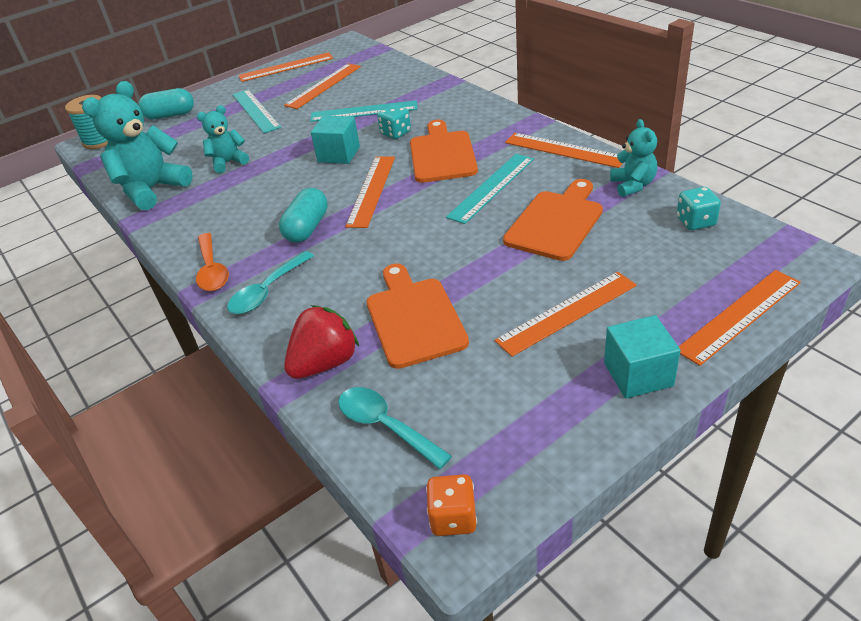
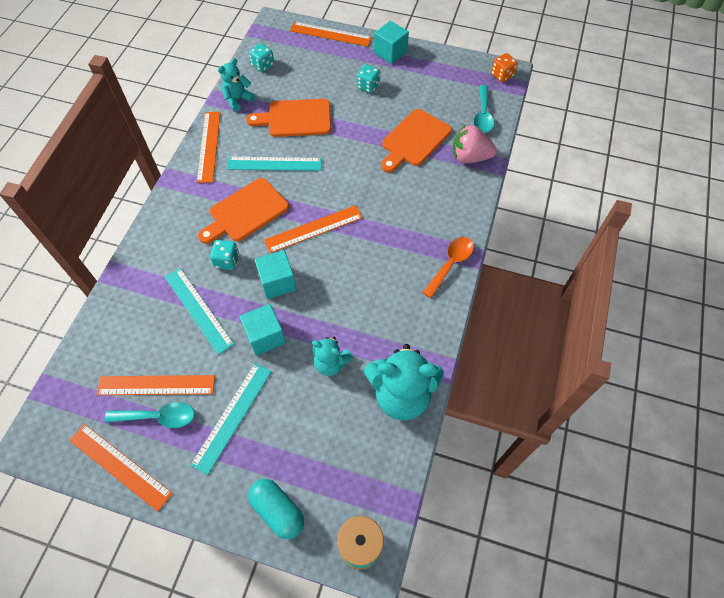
camera: 130 degrees left, 20 degrees up
(267, 291) = (445, 219): turquoise spoon -> turquoise spoon (158, 417)
(296, 137) = (265, 336): none -> turquoise cube
(307, 228) = (377, 239): turquoise capsule -> none
(325, 363) = (470, 157): red strawberry -> pink strawberry
(567, 313) = (368, 86): orange ruler -> turquoise dice

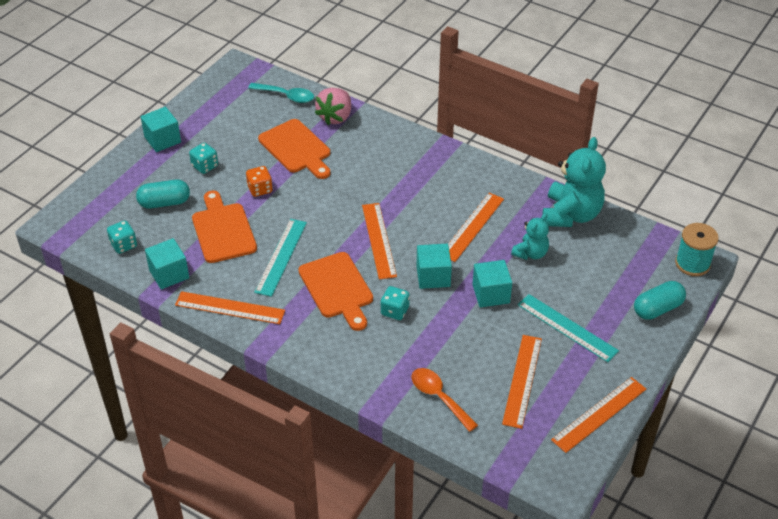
camera: 75 degrees left, 15 degrees down
(158, 417) = (556, 381): turquoise spoon -> none
(198, 310) = (446, 340): turquoise ruler -> none
(238, 100) = (169, 274): turquoise teddy bear -> turquoise cube
(295, 118) = (223, 230): orange cutting board -> orange cutting board turned 150 degrees clockwise
(316, 75) = (164, 203): none -> turquoise capsule
(330, 34) = (105, 180): orange ruler -> orange ruler (472, 227)
(450, 264) = (452, 157): orange spoon -> orange spoon (439, 397)
(502, 75) = (240, 71): orange dice -> orange dice (260, 189)

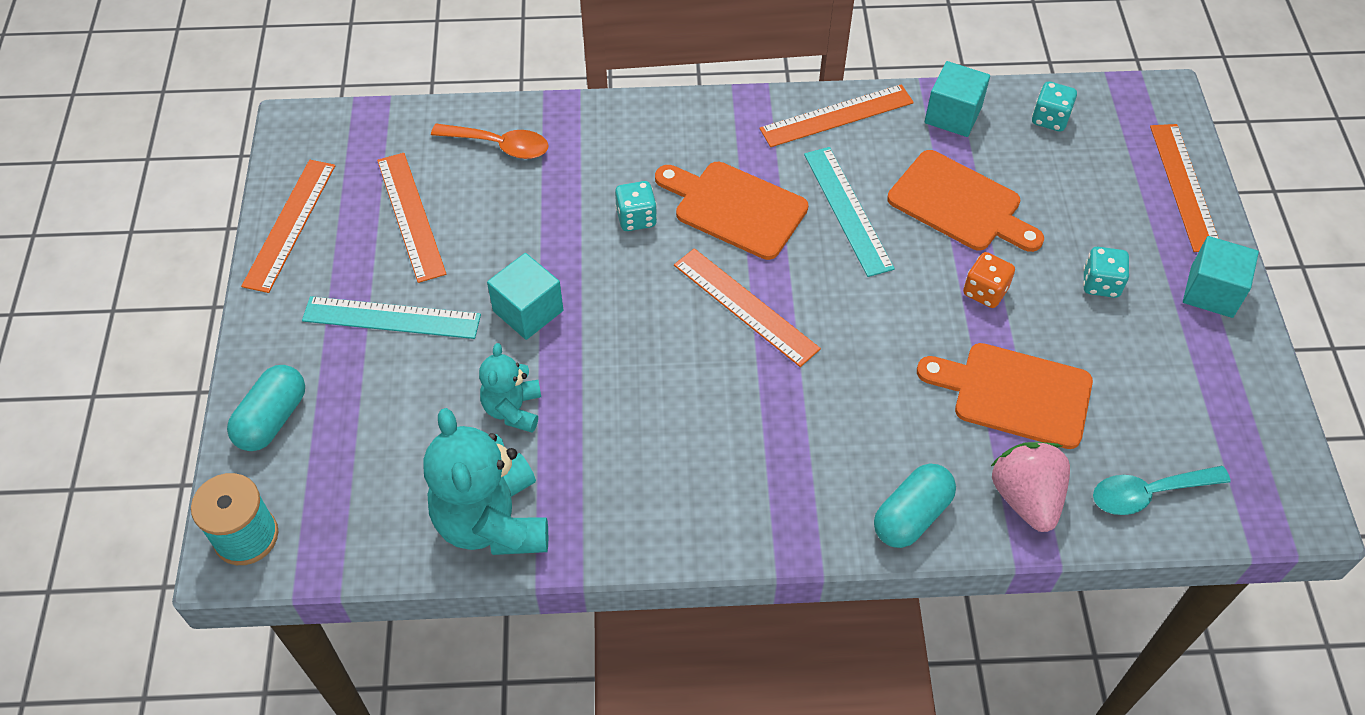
camera: 145 degrees right, 10 degrees up
(164, 203) = (1078, 199): turquoise capsule -> turquoise capsule (911, 516)
(433, 276) = (626, 293): turquoise cube -> none
(472, 227) = (631, 407): orange ruler -> orange ruler (1184, 186)

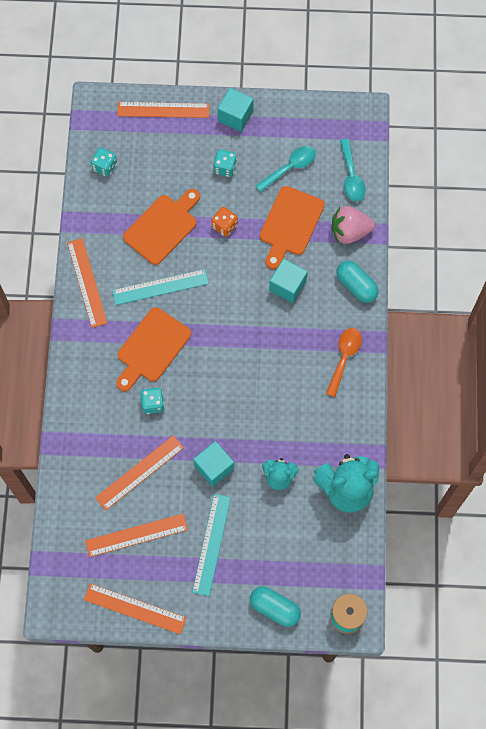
camera: 85 degrees left, 15 degrees up
(499, 145) = (85, 481): orange spoon -> orange spoon (344, 357)
(745, 306) = (222, 349): orange ruler -> orange ruler (139, 472)
(953, 115) = (95, 218): turquoise cube -> turquoise cube (287, 286)
(1134, 386) = (290, 167): none -> turquoise spoon

